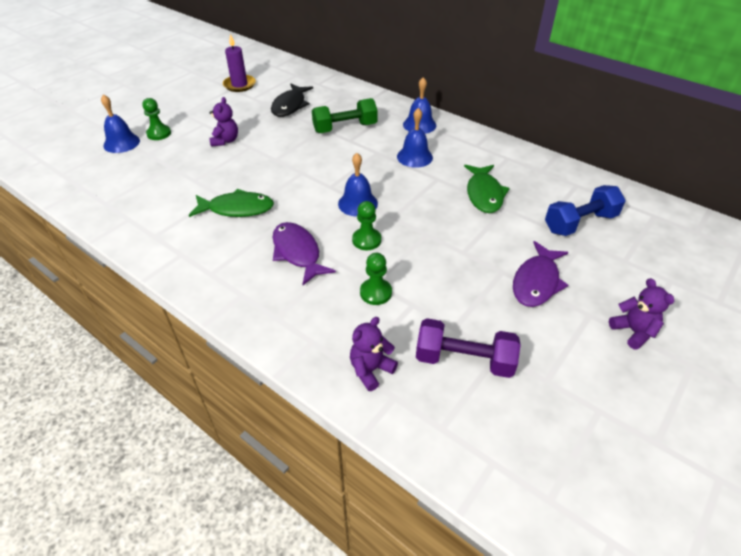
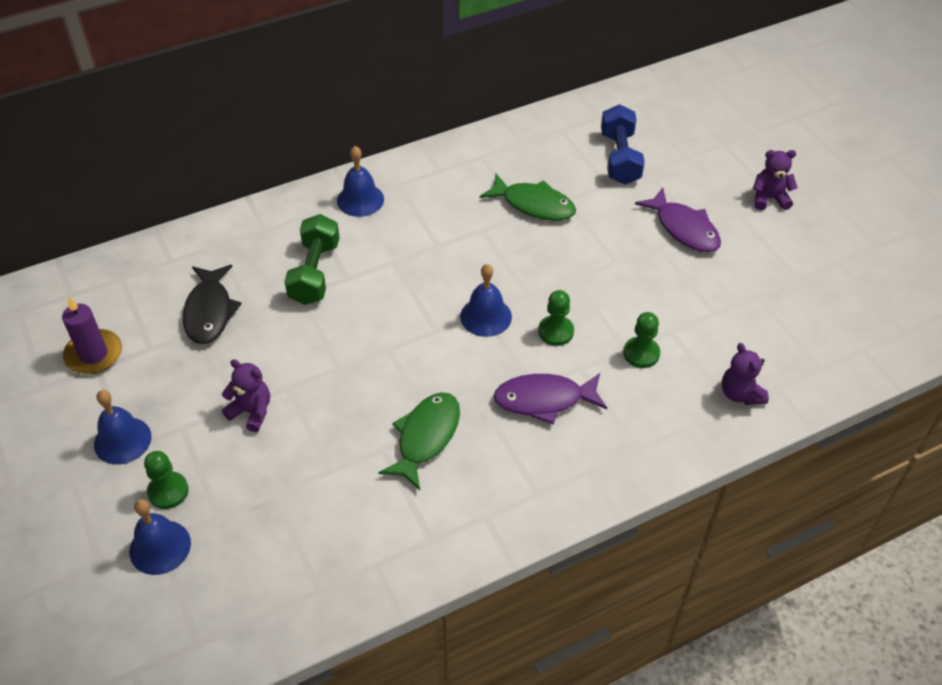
camera: 65 degrees left, 5 degrees up
(290, 106) = (209, 312): black fish -> black fish turned 45 degrees clockwise
(414, 157) = (426, 232): blue bell -> blue bell (122, 440)
(464, 360) = (756, 322): purple dumbbell -> none

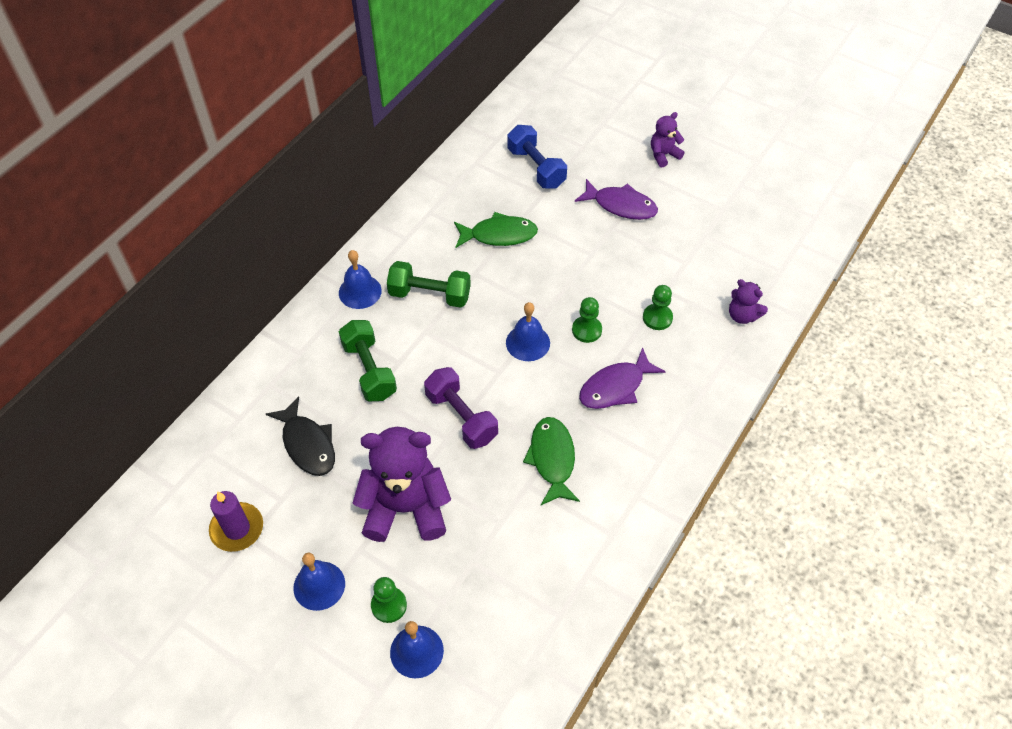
camera: 30 degrees left, 5 degrees up
(251, 412) = (405, 508): purple teddy bear -> purple teddy bear, size x2.06
(367, 355) = (461, 417): none -> purple dumbbell
(423, 230) = (430, 295): none -> green dumbbell

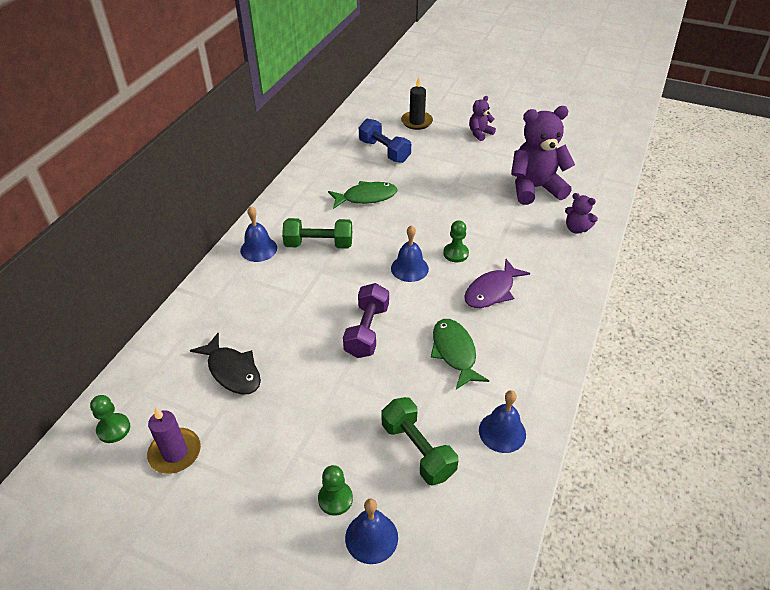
camera: 10 degrees left, 10 degrees down
(319, 585) = (264, 491): blue bell -> blue bell (502, 432)
(369, 370) = (278, 305): green dumbbell -> green dumbbell (417, 450)
(405, 508) = (333, 411): purple teddy bear -> purple teddy bear (535, 188)
(461, 417) = (367, 331): purple dumbbell -> purple dumbbell turned 60 degrees clockwise
(587, 126) = (416, 122): none -> black candle
(621, 205) = (457, 168): purple fish -> none
(657, 318) = (510, 238): green pawn -> green pawn (113, 429)

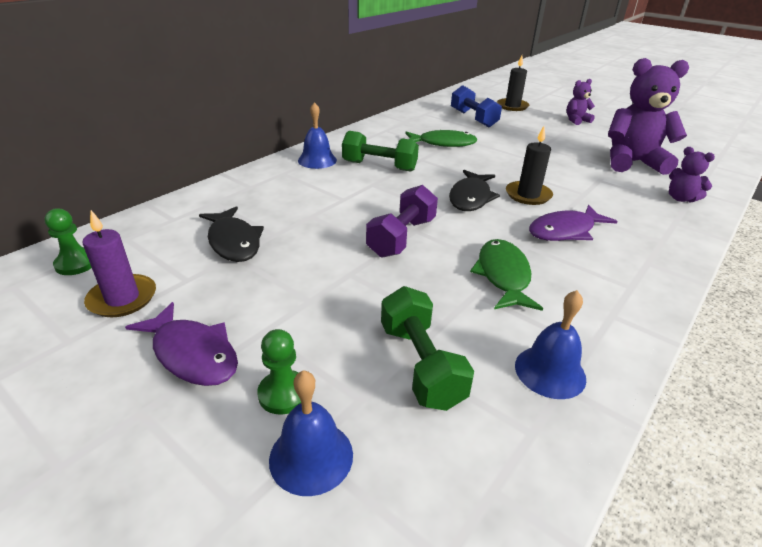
camera: 15 degrees right, 10 degrees down
(257, 486) = (192, 354): none -> purple fish
(409, 268) = (470, 198): blue bell -> black fish
(455, 253) = (528, 195): green pawn -> black candle

